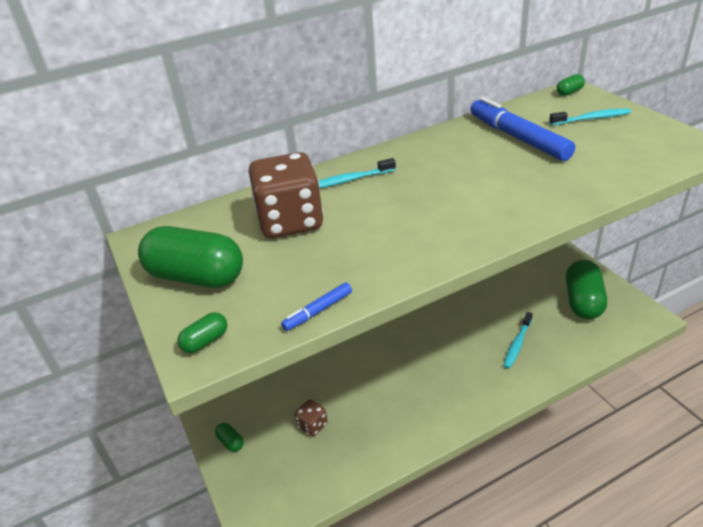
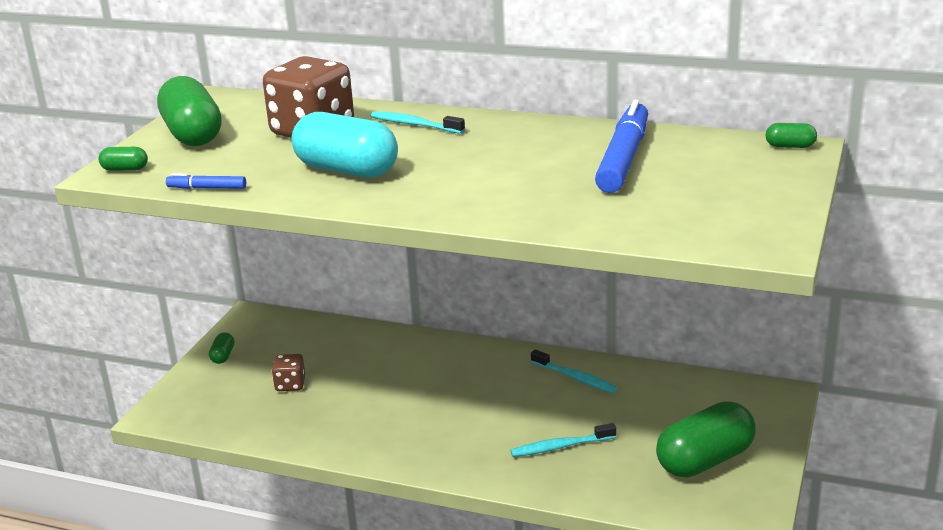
camera: 45 degrees right, 10 degrees down
(385, 234) = (347, 170): none -> turquoise capsule
(591, 119) = (738, 177): turquoise toothbrush -> turquoise toothbrush (575, 378)

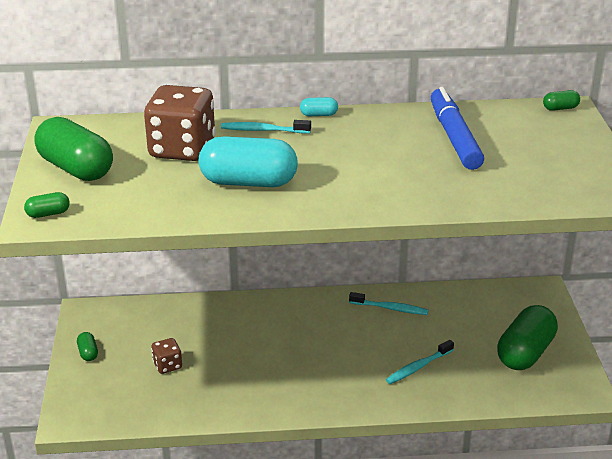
camera: 25 degrees left, 5 degrees up
(207, 188) = (144, 220): blue marker -> none
(490, 118) = (318, 115): none -> turquoise capsule

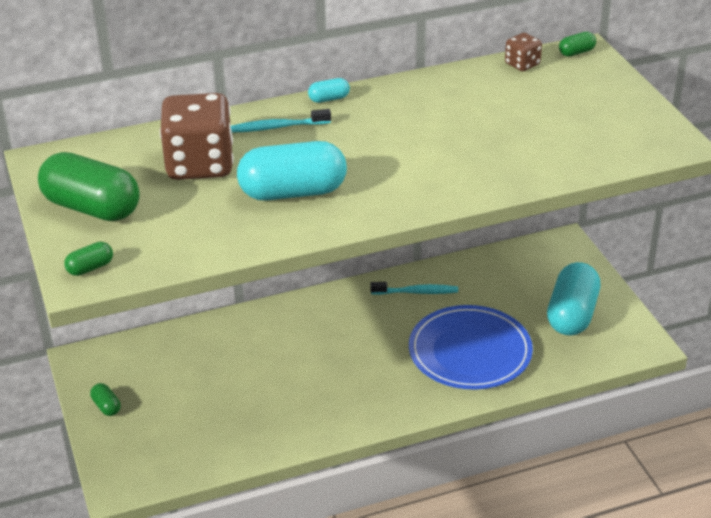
camera: 15 degrees left, 5 degrees up
(167, 365) = (202, 403): brown dice -> brown dice (522, 64)
(418, 367) = (470, 351): turquoise toothbrush -> blue plate
(454, 137) = (484, 104): blue marker -> none
(525, 353) = (572, 315): green capsule -> turquoise capsule

